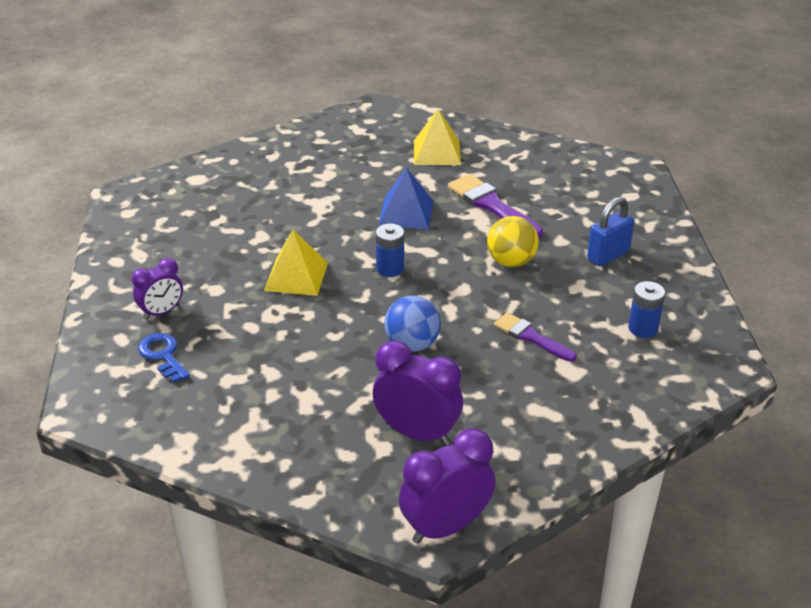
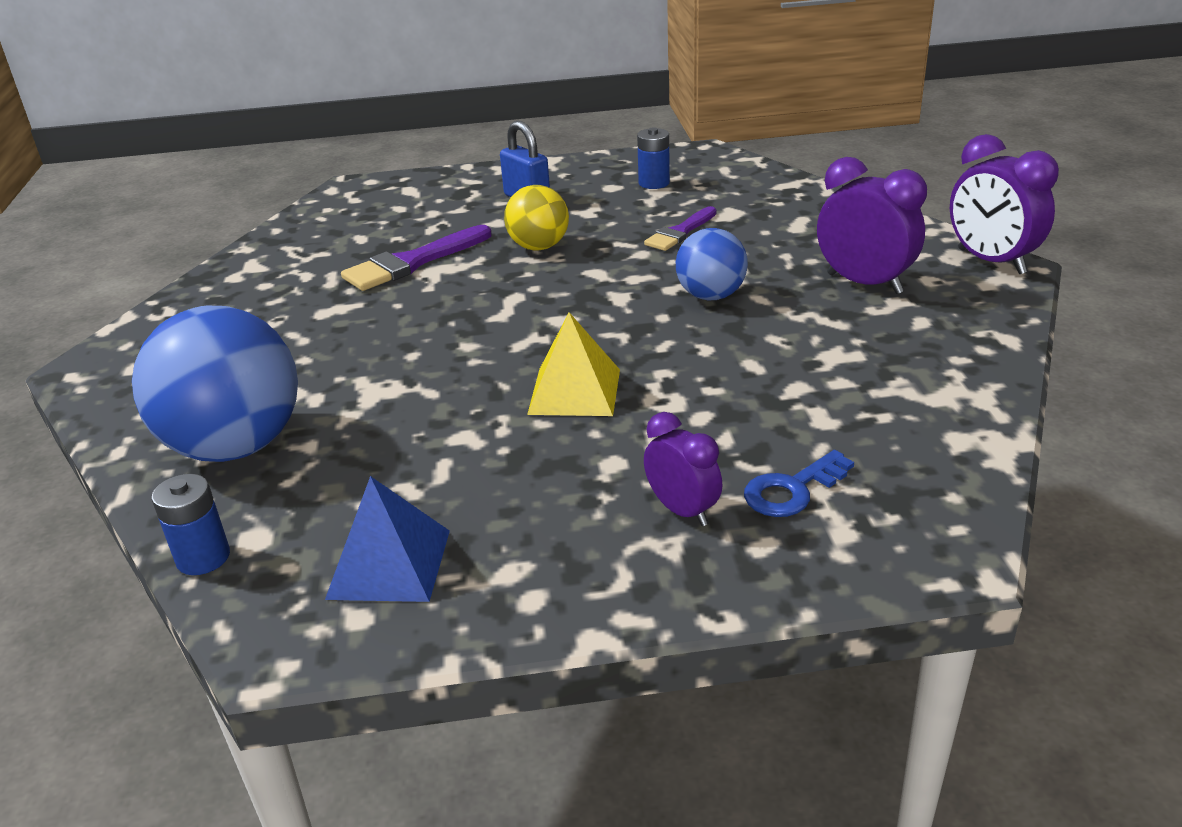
camera: 90 degrees left, 5 degrees down
(277, 164) = (236, 446): none -> blue ball
(390, 268) = (553, 320): blue battery -> blue battery (203, 557)
(406, 213) = (419, 318): blue pyramid -> blue pyramid (389, 564)
(417, 433) = (864, 283): purple clock -> purple clock turned 105 degrees clockwise
(437, 152) = (261, 305): yellow pyramid -> none

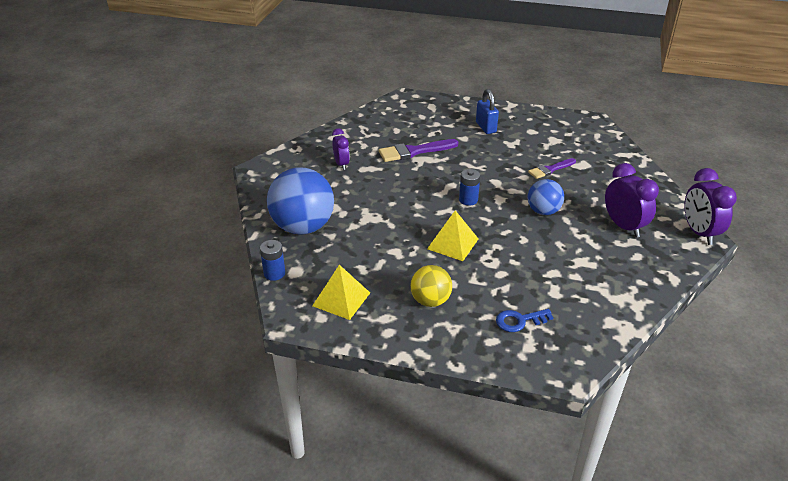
camera: 20 degrees right, 5 degrees up
(389, 564) = (341, 299): blue pyramid -> yellow pyramid
(539, 247) = (476, 159): yellow ball -> yellow ball (430, 300)
(654, 183) = (554, 134): blue battery -> blue battery (468, 200)
(682, 510) = (467, 315): purple clock -> purple clock (341, 164)

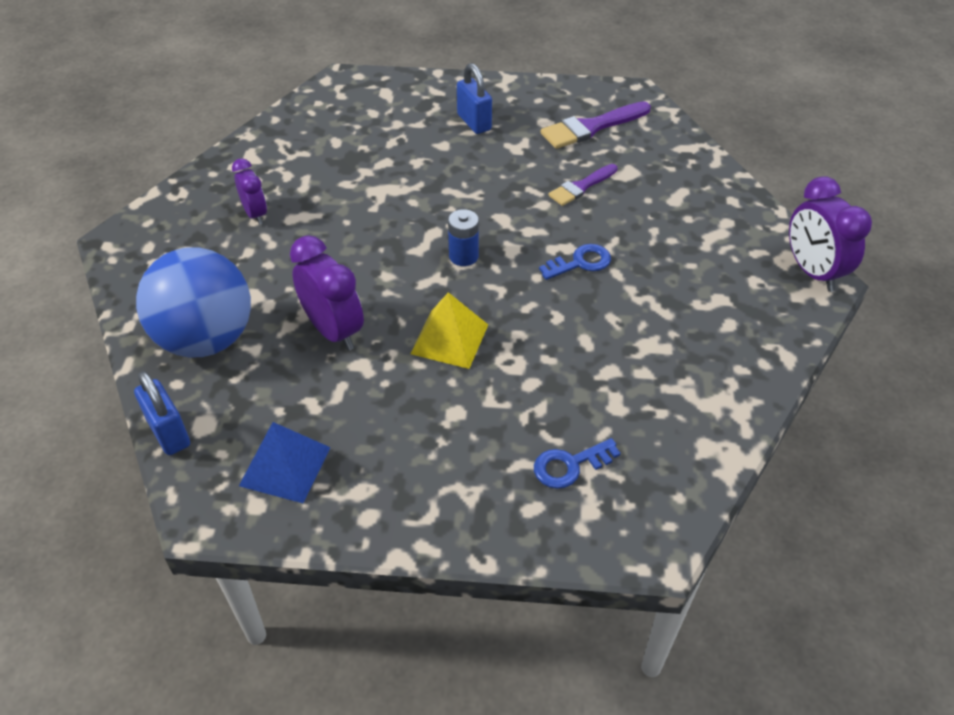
camera: 10 degrees left, 10 degrees up
(274, 273) = (169, 433): blue battery -> blue padlock
(341, 299) = (285, 466): yellow pyramid -> blue pyramid
(414, 151) = (368, 178): purple brush -> purple brush (591, 127)
(430, 300) = (427, 448): yellow ball -> none
(543, 211) = (580, 263): blue ball -> blue key
(623, 226) = (702, 275): purple clock -> purple clock (333, 331)

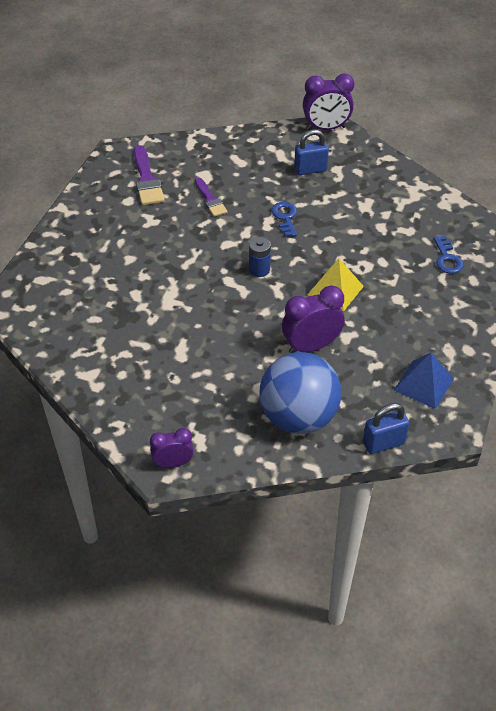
camera: 75 degrees left, 0 degrees up
(255, 214) = (167, 377): purple clock -> purple clock (173, 463)
(474, 122) = (110, 236): blue padlock -> blue padlock (310, 170)

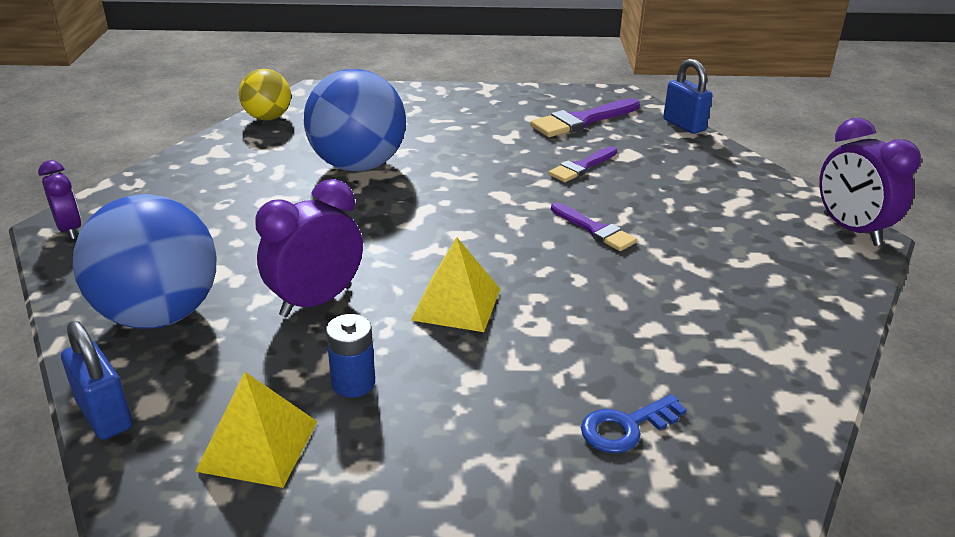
camera: 70 degrees right, 15 degrees down
(44, 339) = (268, 118): none -> yellow ball
(154, 301) = (358, 165): none -> blue ball
(259, 270) = (463, 228): blue battery -> blue battery (353, 383)
(285, 217) = (595, 230): blue key -> purple brush
(310, 170) = (729, 232): blue padlock -> blue padlock (684, 125)
(311, 346) = (316, 301): purple clock -> purple clock turned 90 degrees counterclockwise
(424, 384) = (258, 445): blue pyramid -> yellow pyramid

